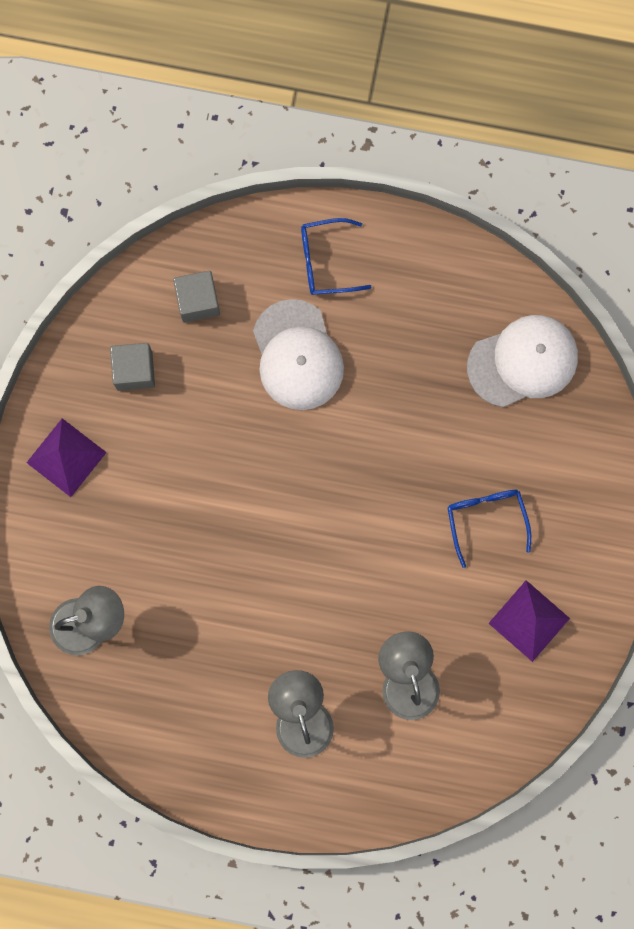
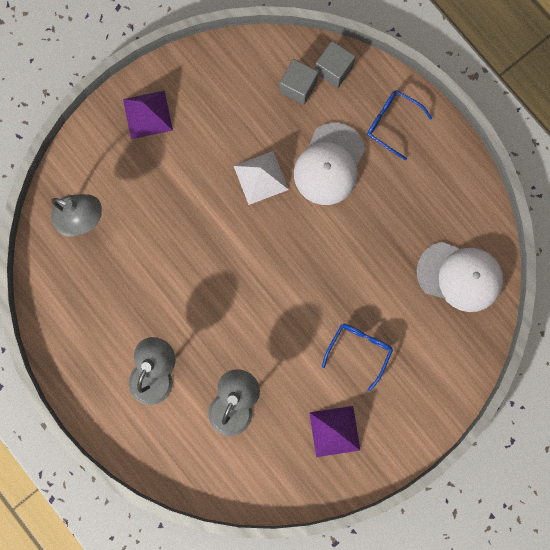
camera: 40 degrees right, 0 degrees up
(134, 370) = (228, 97): grey cube -> grey cube (333, 69)
(239, 426) = (260, 177): none -> white pyramid

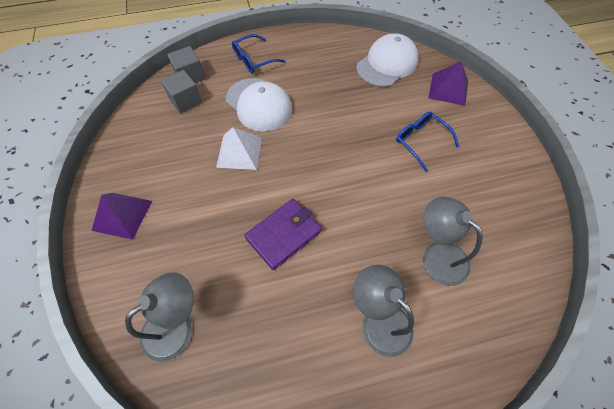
camera: 65 degrees left, 20 degrees down
(193, 263) = (284, 234): none -> purple wallet
(334, 431) = (487, 184): purple pyramid -> purple pyramid (448, 89)

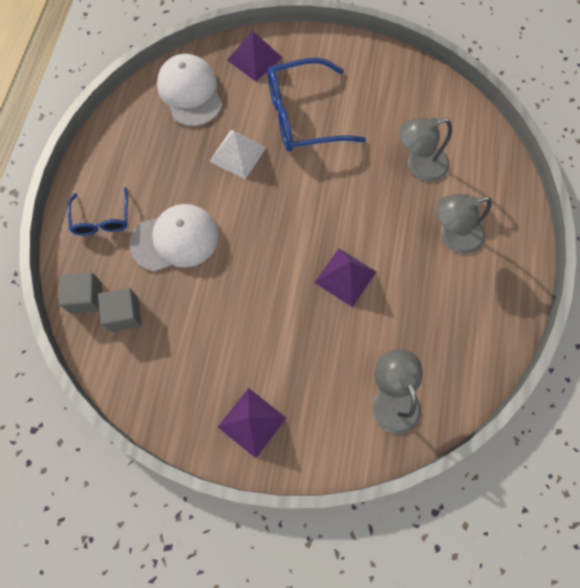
camera: 65 degrees left, 10 degrees up
(239, 152) = (230, 282): white pyramid -> white pyramid (238, 154)
(284, 234) = (345, 277): purple wallet -> purple pyramid
(421, 141) = (303, 116): blue glasses -> blue glasses, size x1.77

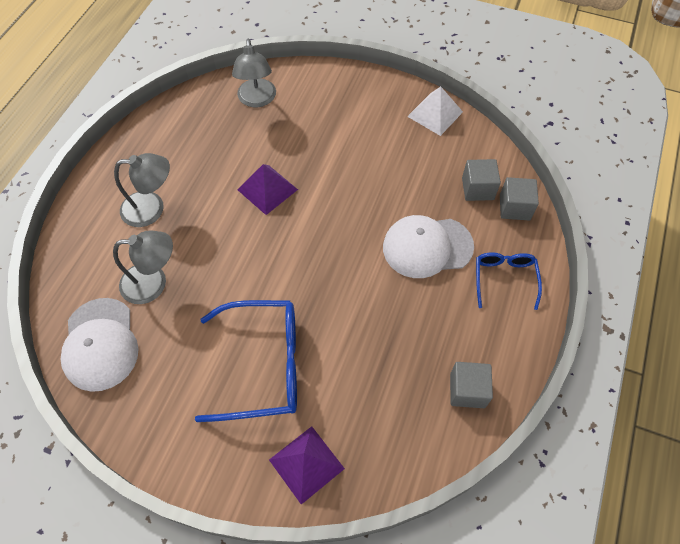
camera: 170 degrees left, 10 degrees down
(137, 122) = (467, 390): none -> grey cube
(190, 92) = (399, 423): white cap -> white cap (100, 344)
(238, 154) = (350, 329): white pyramid -> white pyramid (435, 114)
(252, 422) = (373, 101): purple pyramid -> none

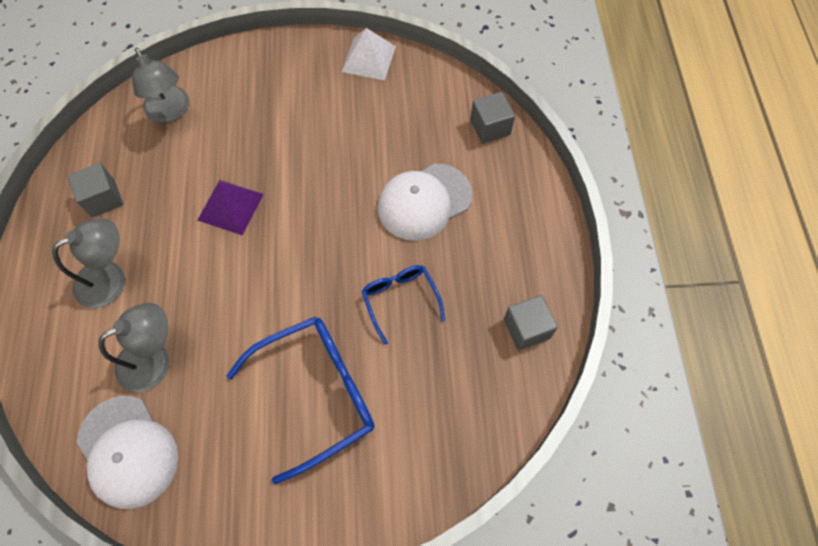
camera: 25 degrees left, 5 degrees up
(306, 464) = (407, 472): purple pyramid -> none
(477, 189) = (446, 122): grey cube -> grey cube (103, 198)
(504, 279) = (512, 204): blue glasses -> blue glasses (400, 300)

